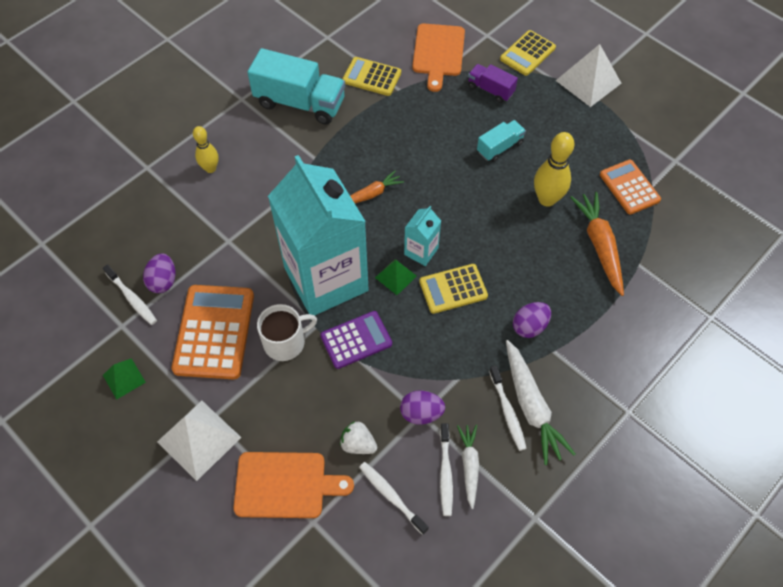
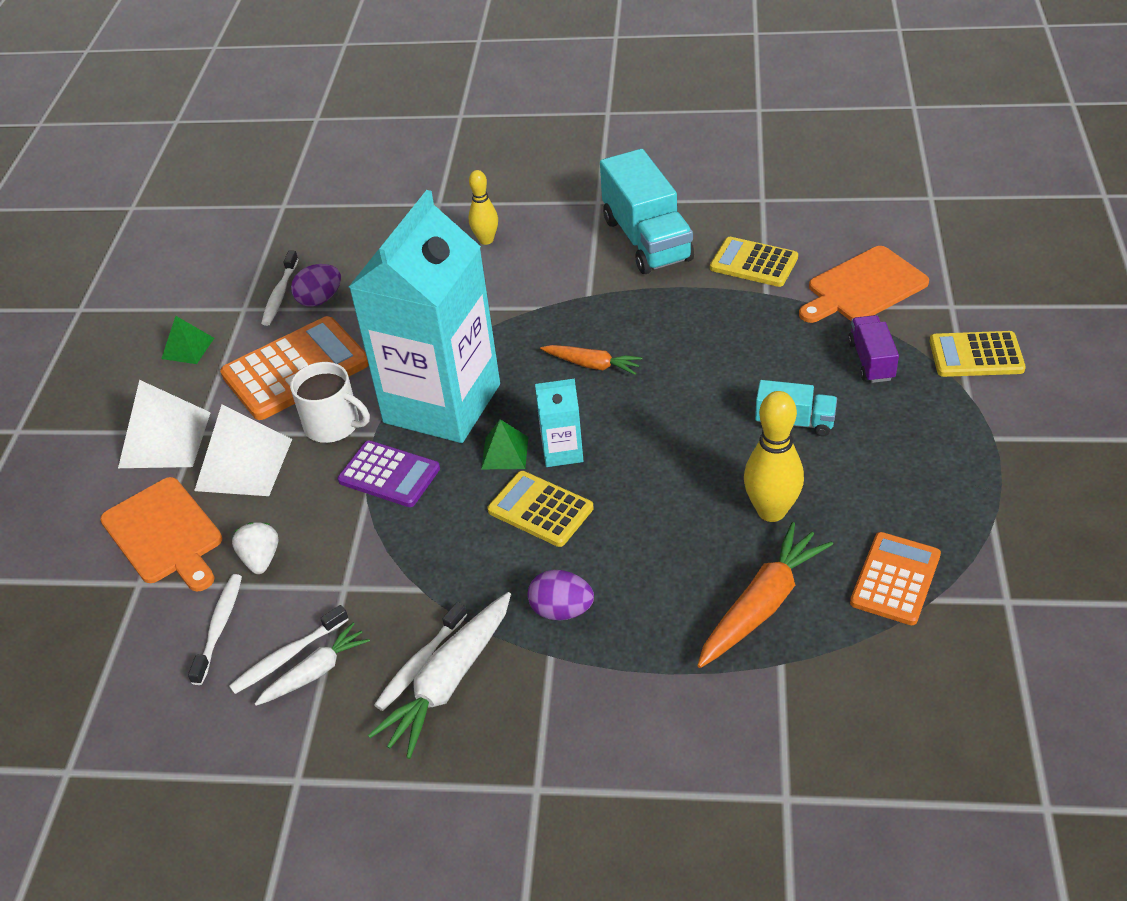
camera: 55 degrees right, 15 degrees down
(371, 77) = (753, 263): yellow calculator -> yellow calculator turned 45 degrees counterclockwise
(421, 413) = (346, 586): purple egg -> none
(588, 81) = (1015, 435): white pyramid -> white pyramid (244, 464)

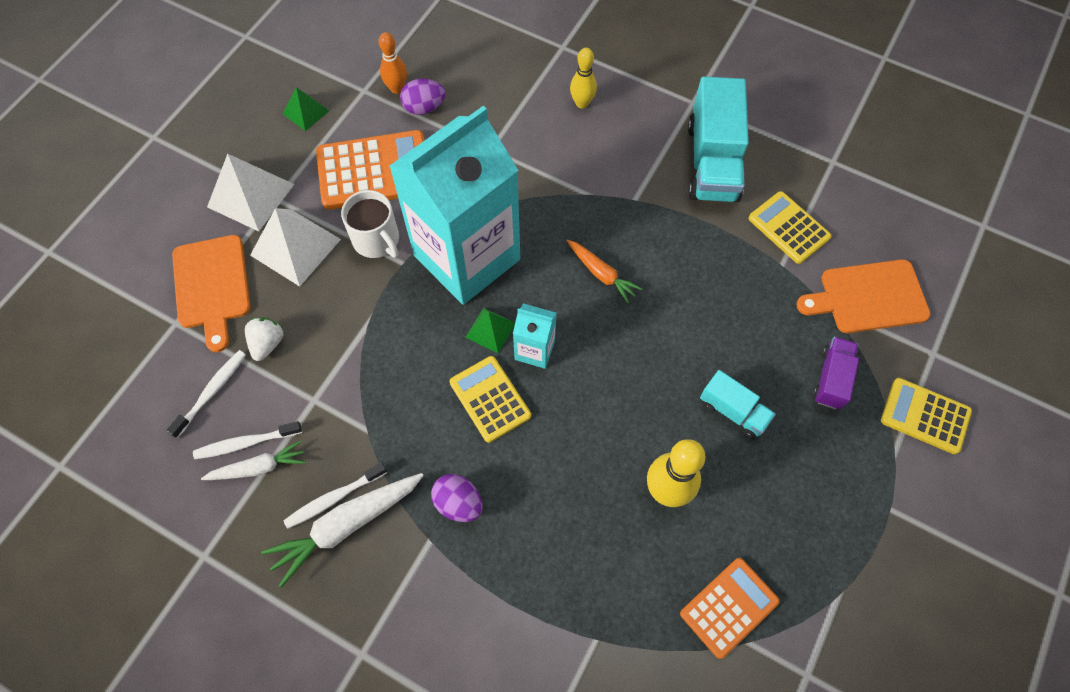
camera: 20 degrees right, 20 degrees up
(280, 294) = (397, 88): white toothbrush -> orange bowling pin
(389, 474) = (395, 309): purple calculator -> none
(762, 605) = (611, 577): orange carrot -> none

